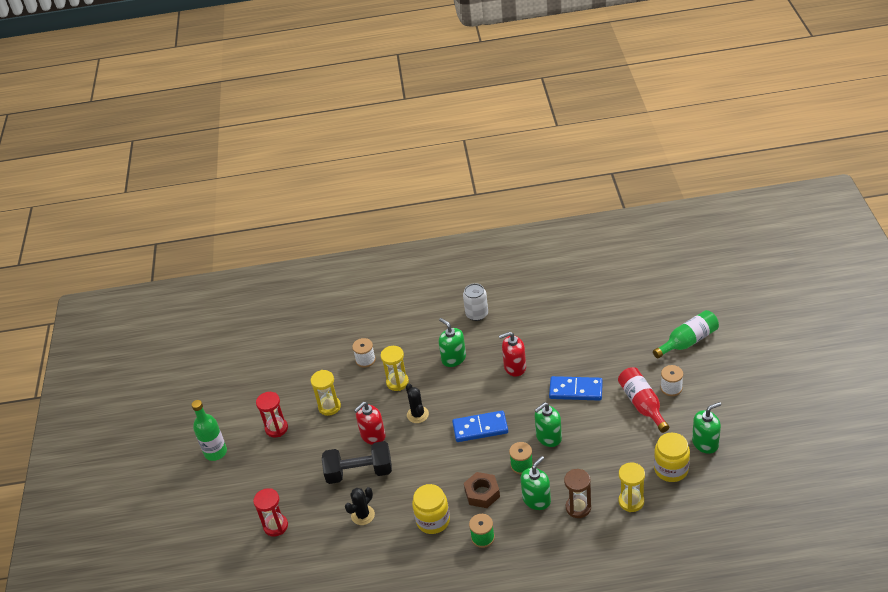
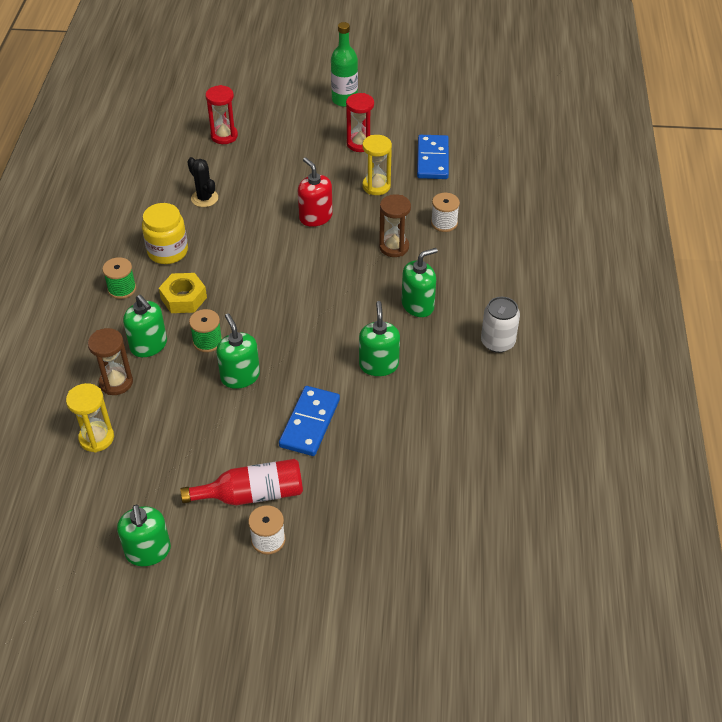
camera: 95 degrees right, 5 degrees up
(359, 472) = (266, 201): black dumbbell -> none
(397, 382) = (394, 247): yellow hourglass -> brown hourglass
(417, 414) = (332, 258): black cactus -> none
(480, 428) = (285, 312): blue domino -> blue domino (433, 159)
(482, 493) = (183, 298): brown nut -> yellow nut
(514, 367) = (379, 365): red soap dispenser -> green soap dispenser
(671, 469) = (124, 496): yellow jar -> none
(688, 341) = (357, 593): green bottle -> none

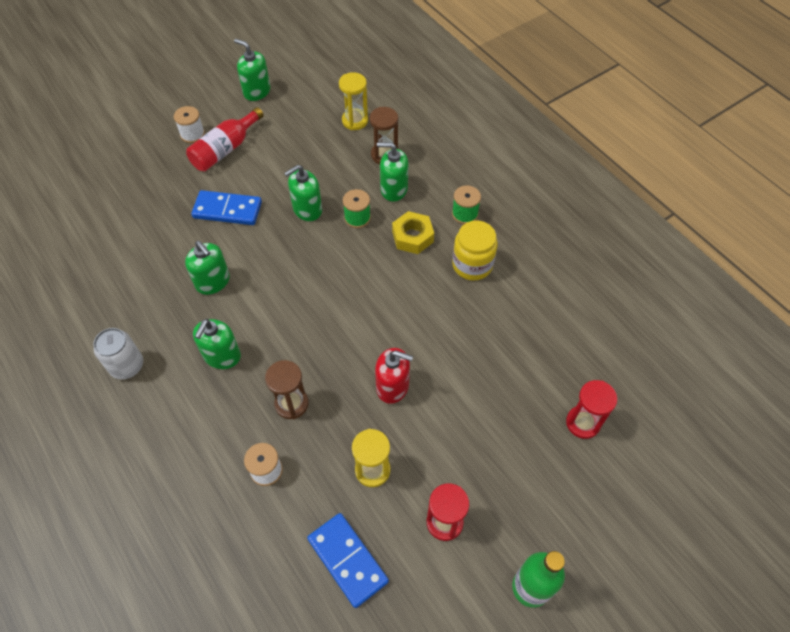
camera: 140 degrees right, 10 degrees up
(204, 198) = (508, 335): black cactus -> none
(240, 376) = (307, 209): green soap dispenser -> green soap dispenser turned 120 degrees clockwise
(310, 423) = (227, 210): blue domino -> blue domino turned 60 degrees counterclockwise

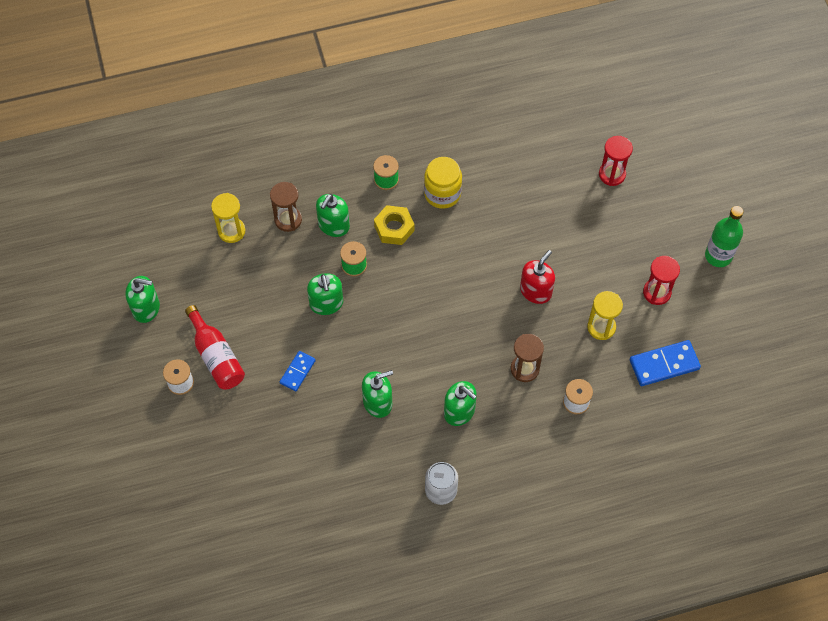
camera: 70 degrees left, 5 degrees up
(227, 210) = (297, 372): blue domino -> blue domino, size x0.61
(257, 91) = (146, 308): green soap dispenser -> green soap dispenser turned 135 degrees counterclockwise

